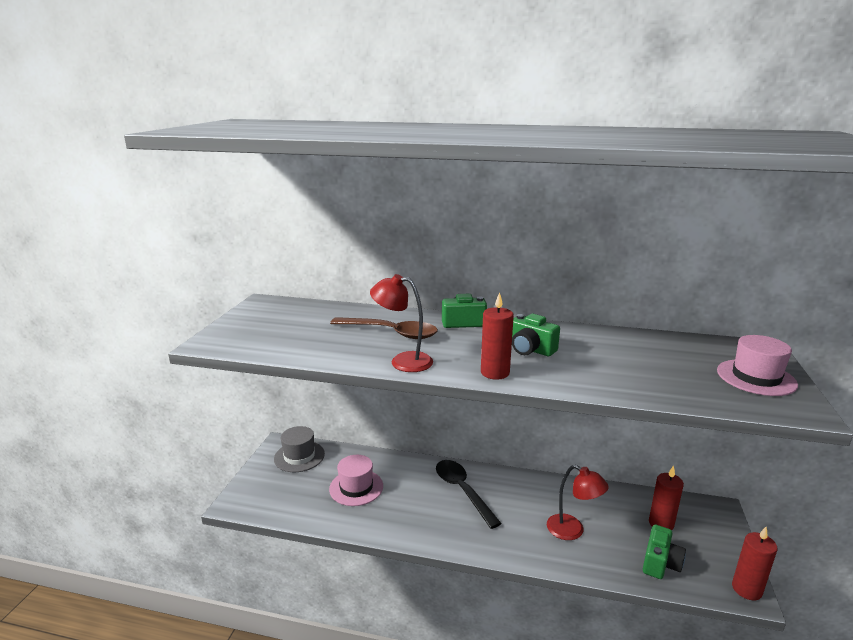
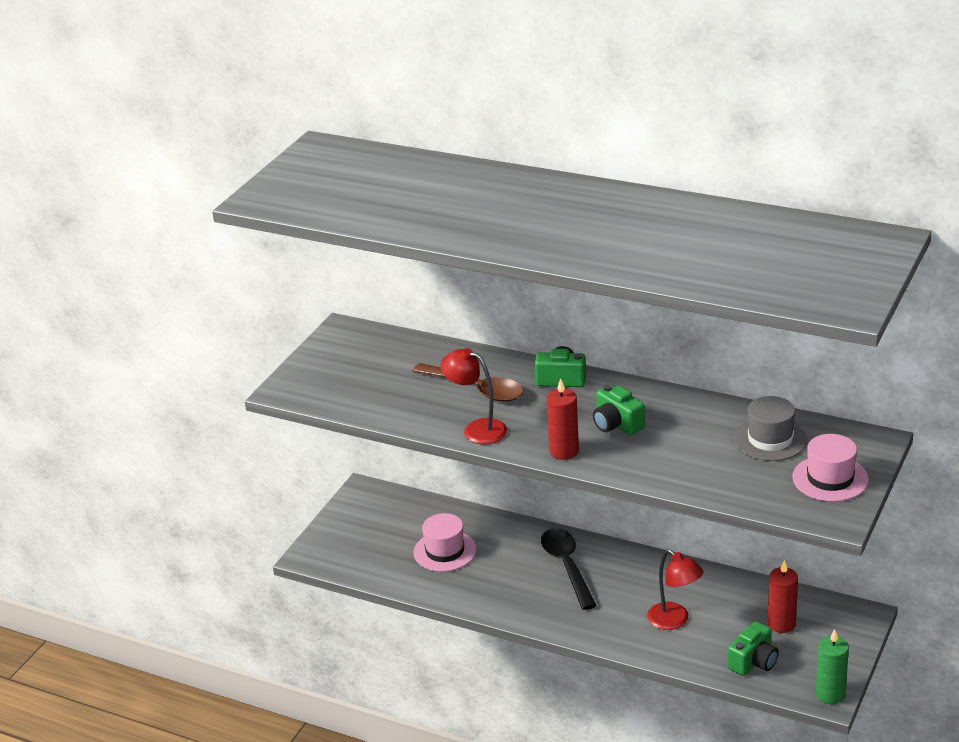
camera: 15 degrees right, 10 degrees up
(299, 456) = (384, 508): grey hat -> grey hat (770, 439)
(746, 589) = (830, 694): red candle -> green candle

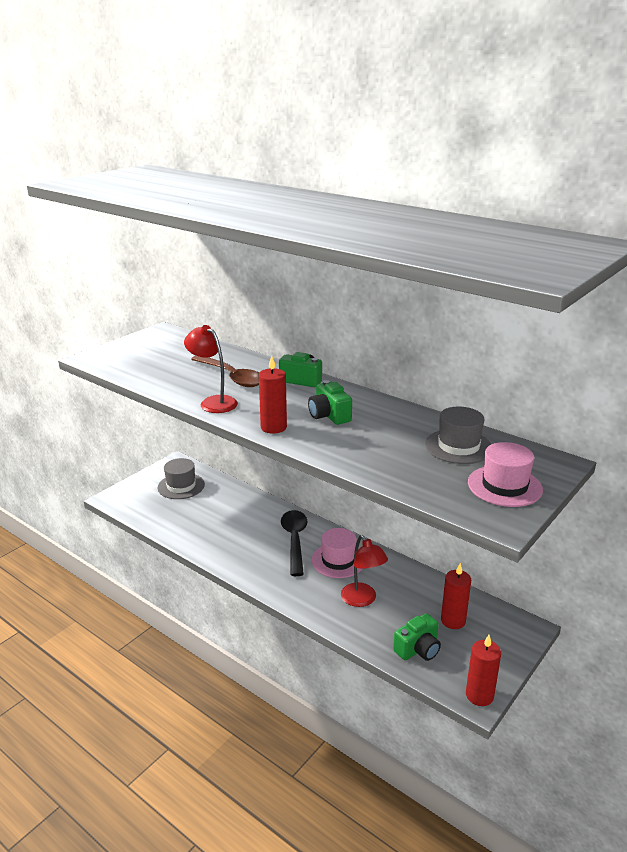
camera: 10 degrees right, 5 degrees down
(388, 522) = (181, 486): none -> grey hat
(445, 551) = (209, 512): pink hat -> pink hat (338, 560)
(830, 694) = (479, 695): green candle -> red candle

